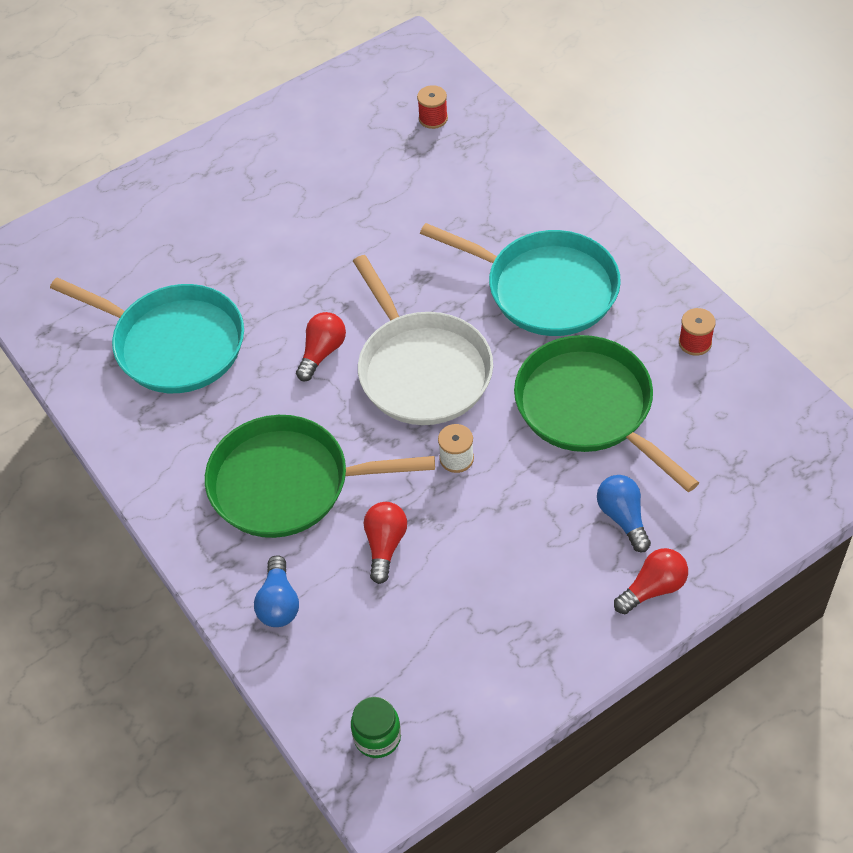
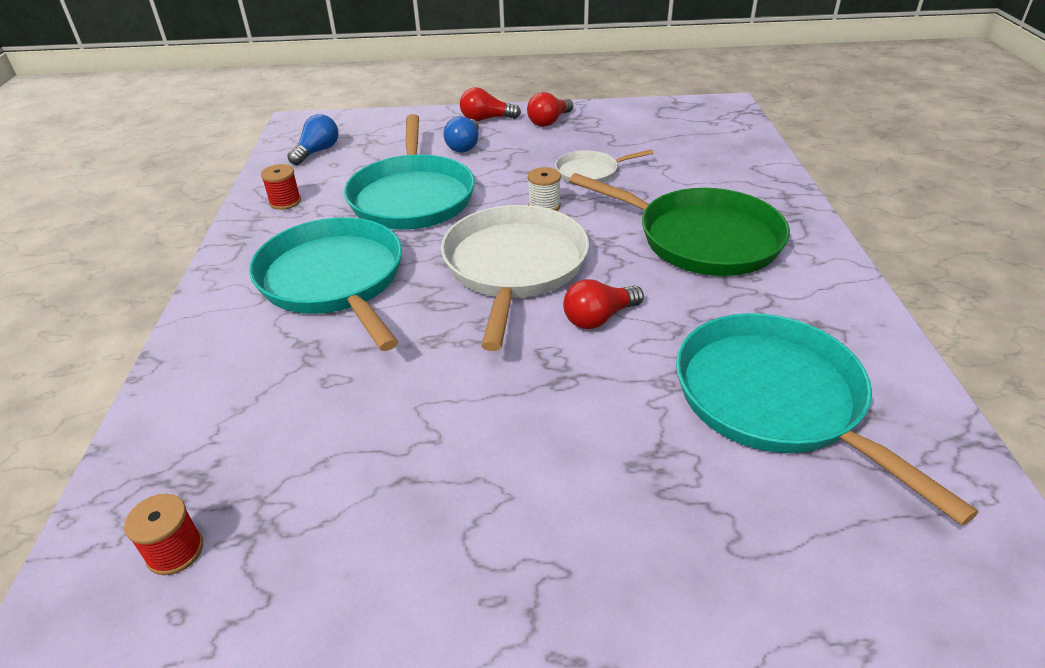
camera: 150 degrees left, 15 degrees down
(279, 603) = (749, 182): blue light bulb -> blue light bulb (317, 152)
(377, 737) = (712, 120): green jar -> none
(385, 546) = (643, 183): red light bulb -> red light bulb (549, 121)
(451, 537) = (590, 172): none -> white pan
(589, 408) = (412, 197): green pan -> turquoise pan

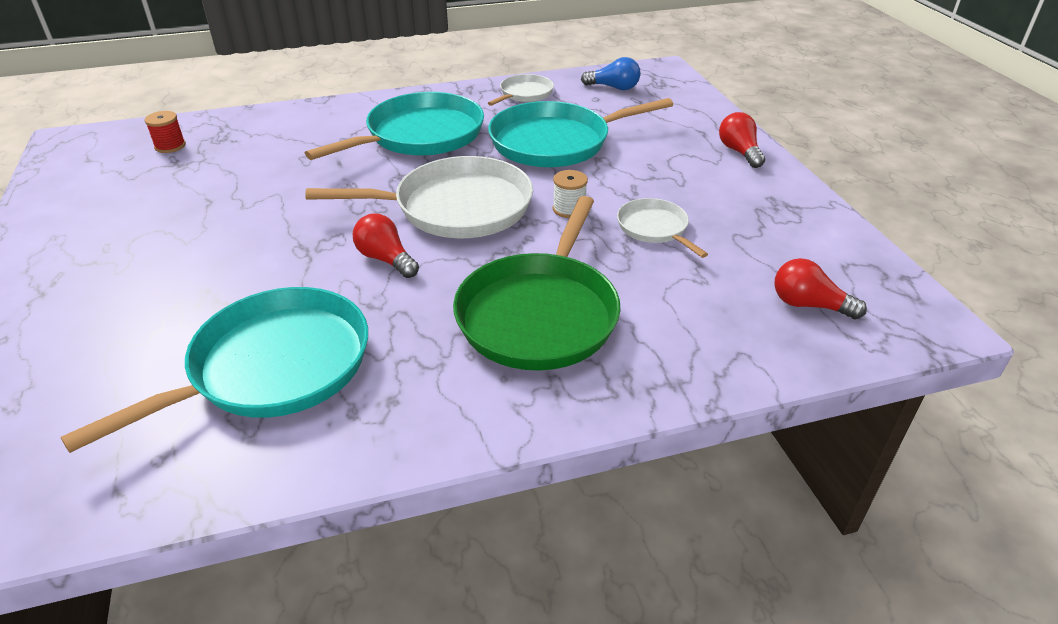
camera: 75 degrees right, 0 degrees up
(285, 202) = (524, 94): red spool -> white pan
(464, 146) = (669, 150): blue light bulb -> none
(549, 121) = (763, 189): red light bulb -> red light bulb (809, 305)

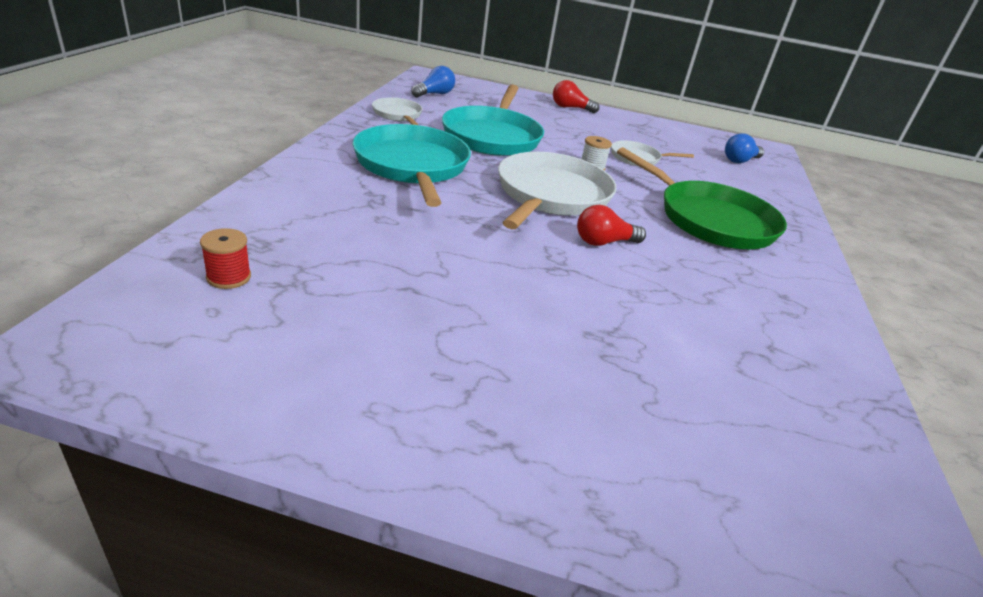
camera: 65 degrees left, 5 degrees down
(272, 367) = (726, 331): turquoise pan -> none
(809, 305) = (740, 160): red light bulb -> blue light bulb

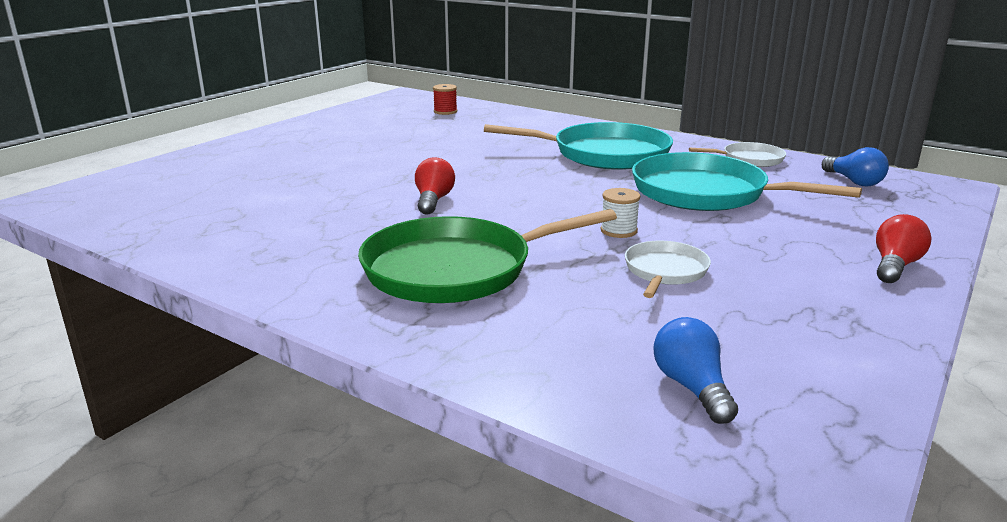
camera: 115 degrees right, 10 degrees down
(551, 195) = (537, 196): white pan -> none

